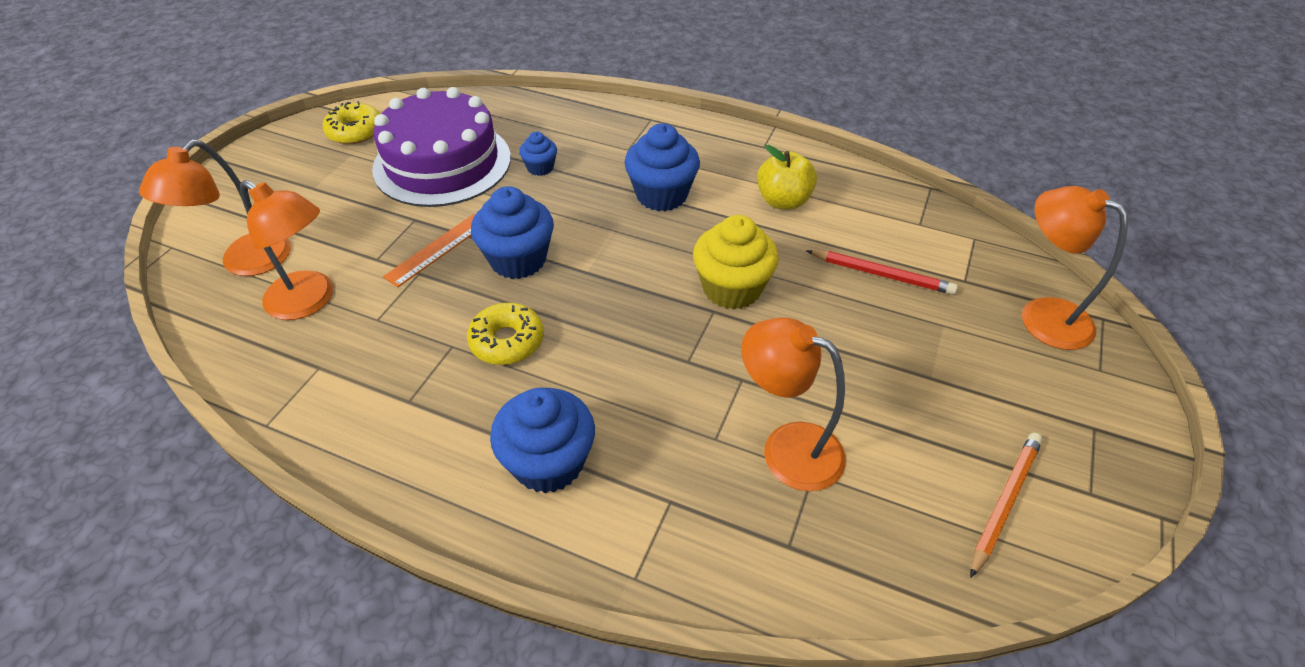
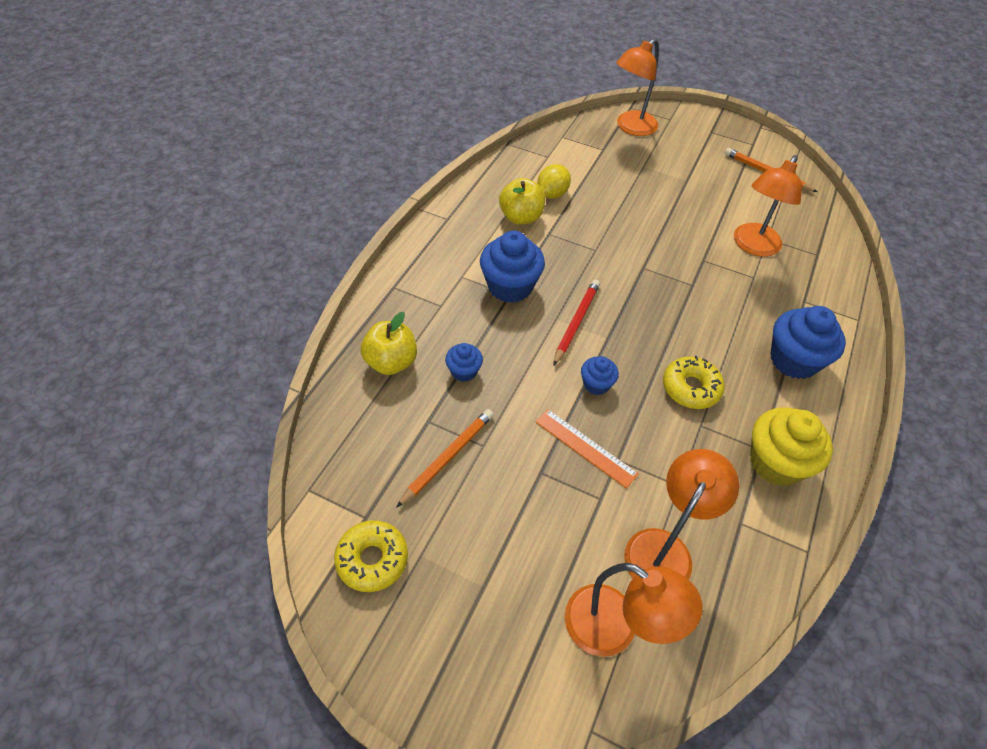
camera: 90 degrees left, 5 degrees up
(442, 163) = (448, 457): purple cake -> orange pencil
(518, 260) = (596, 384): blue cupcake -> blue cupcake, size x0.53
(553, 125) = (391, 362): none -> yellow apple
(732, 288) = (620, 256): yellow cupcake -> yellow cupcake (776, 462)
(838, 227) = (552, 194): none -> yellow lemon
(882, 274) = (600, 182): red pencil -> red pencil (576, 322)

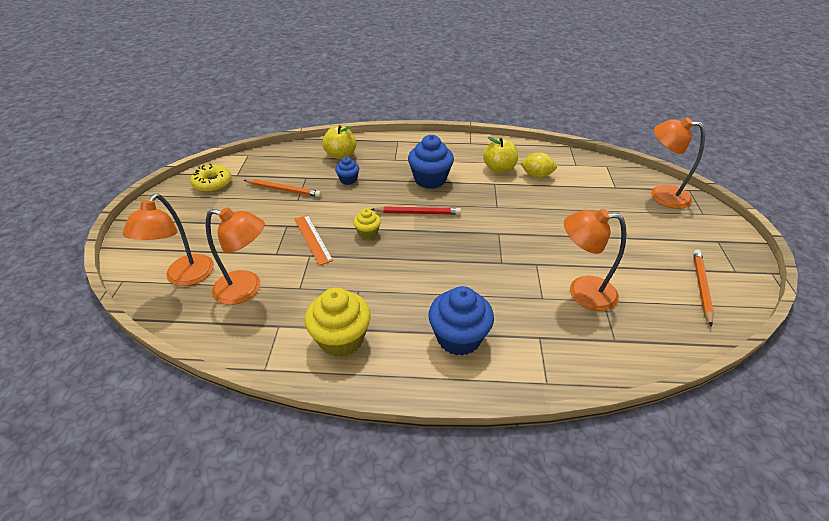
camera: 70 degrees right, 10 degrees down
(585, 447) = (313, 239): orange ruler -> orange ruler turned 45 degrees counterclockwise
(596, 384) = (368, 233): blue cupcake -> yellow cupcake
(690, 388) = (390, 279): yellow donut -> none

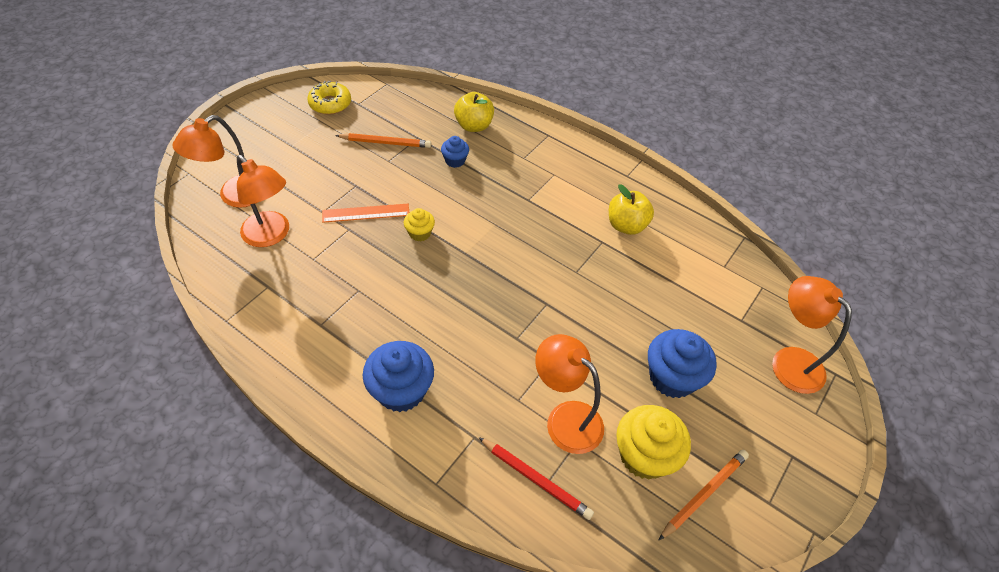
camera: 30 degrees right, 10 degrees up
(284, 190) = (386, 142): orange pencil -> orange pencil turned 45 degrees counterclockwise
(313, 239) = (366, 213): orange ruler -> orange ruler turned 75 degrees clockwise
(341, 339) = (304, 330): yellow cupcake -> yellow cupcake (644, 455)
(418, 213) = (487, 236): red pencil -> red pencil (536, 479)
(430, 179) = (537, 201): blue cupcake -> blue cupcake (672, 377)
(536, 175) = (660, 256): yellow lemon -> none

